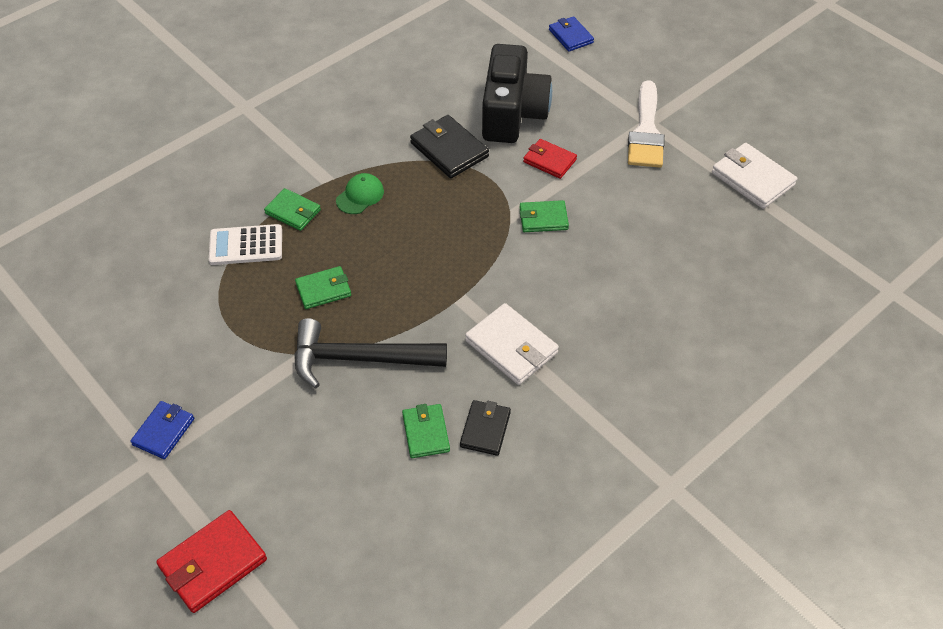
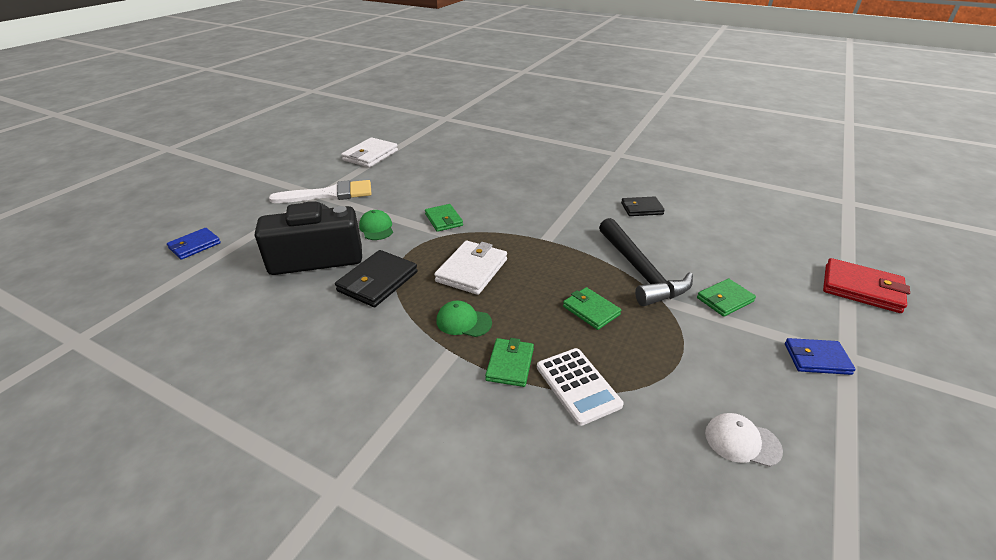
camera: 110 degrees left, 15 degrees down
(136, 320) = (742, 441): none -> white cap
(426, 433) = (667, 228): green wallet -> green wallet (725, 300)
(511, 347) = (571, 211): white wallet -> white wallet (472, 270)
(549, 161) = (376, 228): red wallet -> green cap

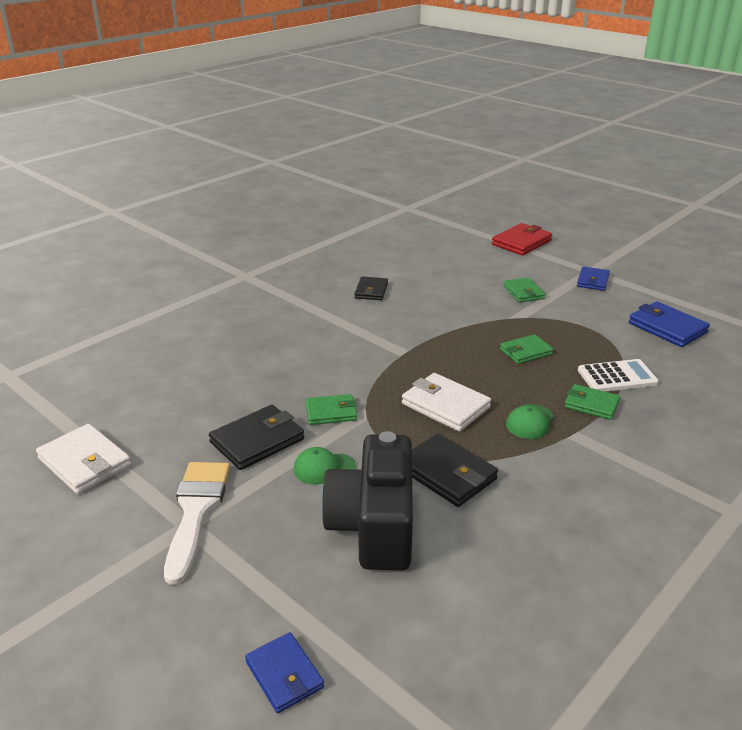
camera: 75 degrees left, 5 degrees down
(402, 199) = (257, 441): none -> black wallet
(640, 271) = (475, 316): black hammer -> none
(742, 441) = (667, 328): white cap -> blue wallet

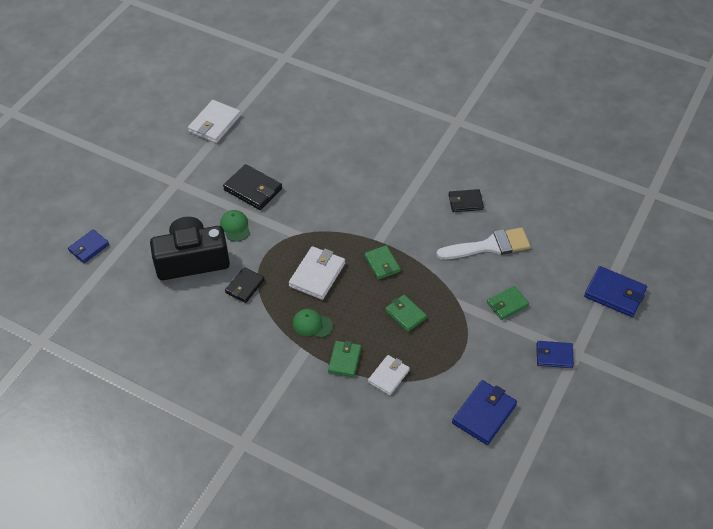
camera: 75 degrees right, 20 degrees up
(196, 511) = (187, 182): white brush -> white brush (489, 246)
(331, 412) = (292, 216): green wallet -> green wallet (382, 264)
(447, 474) = (245, 286): black wallet -> black wallet, size x0.66
(521, 242) = (614, 293): red wallet -> blue wallet
(617, 377) = (388, 376): white calculator -> white wallet

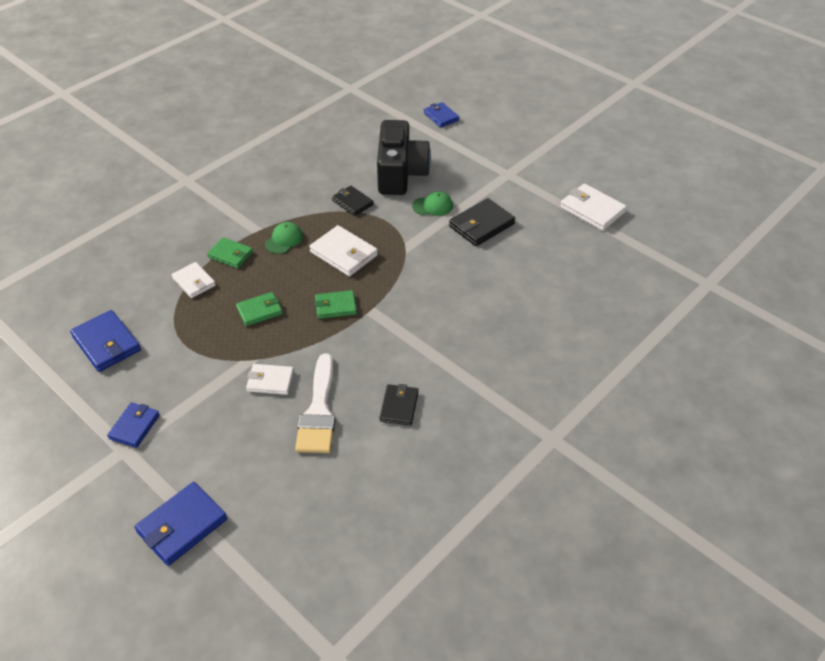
camera: 105 degrees right, 5 degrees down
(475, 283) = (270, 381): none -> white wallet
(507, 304) = (226, 403): green wallet -> none

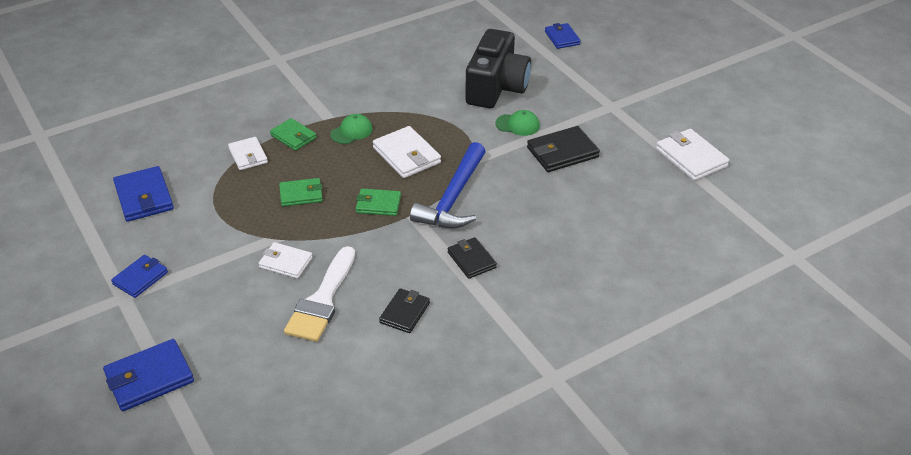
camera: 15 degrees right, 5 degrees down
(352, 202) = (435, 107): black wallet -> black wallet (471, 260)
(401, 287) = (453, 198): none -> blue hammer

